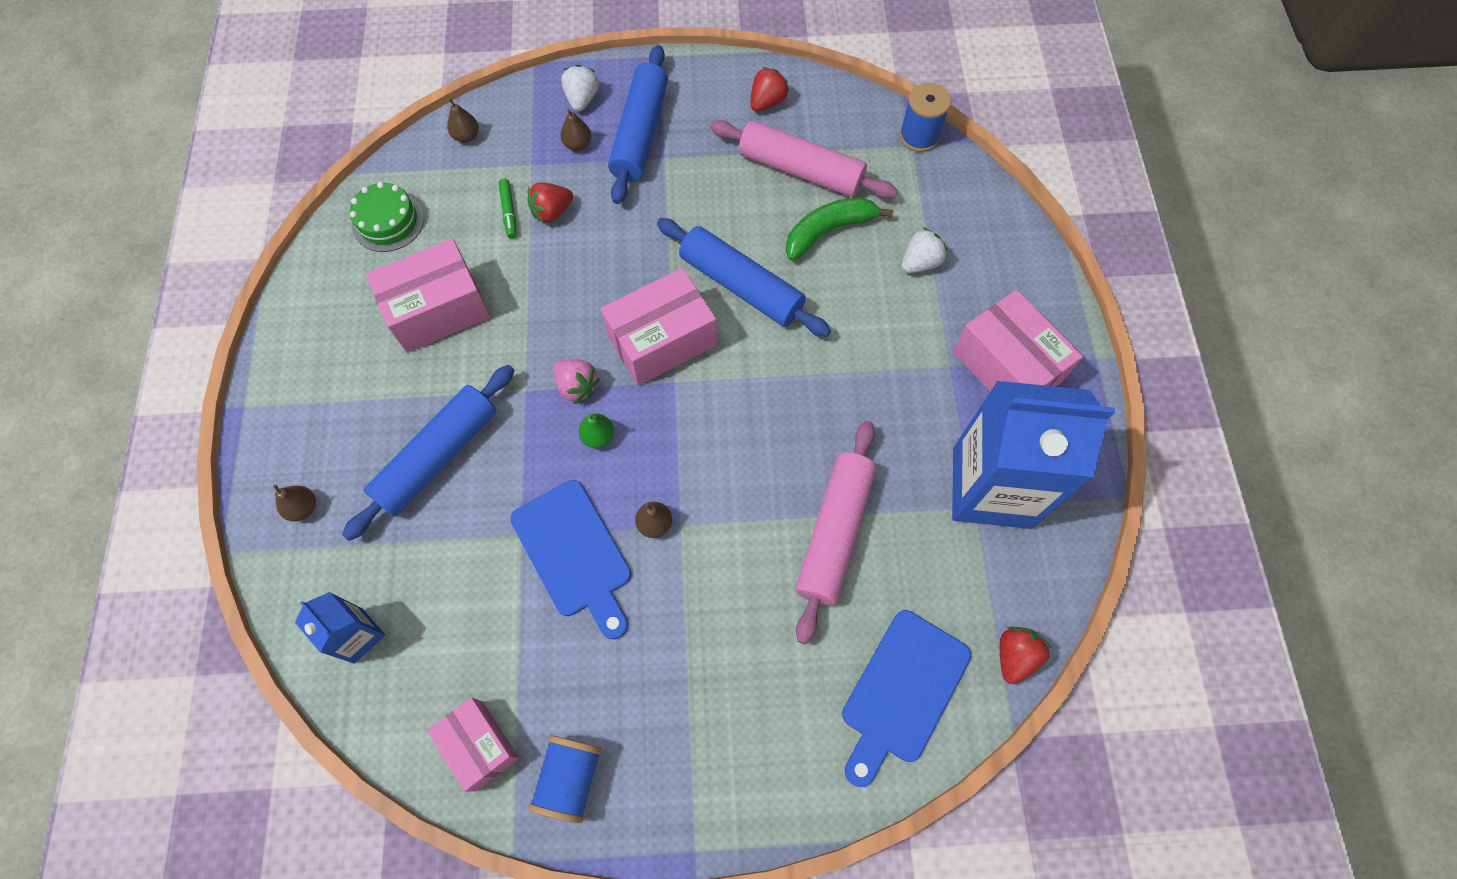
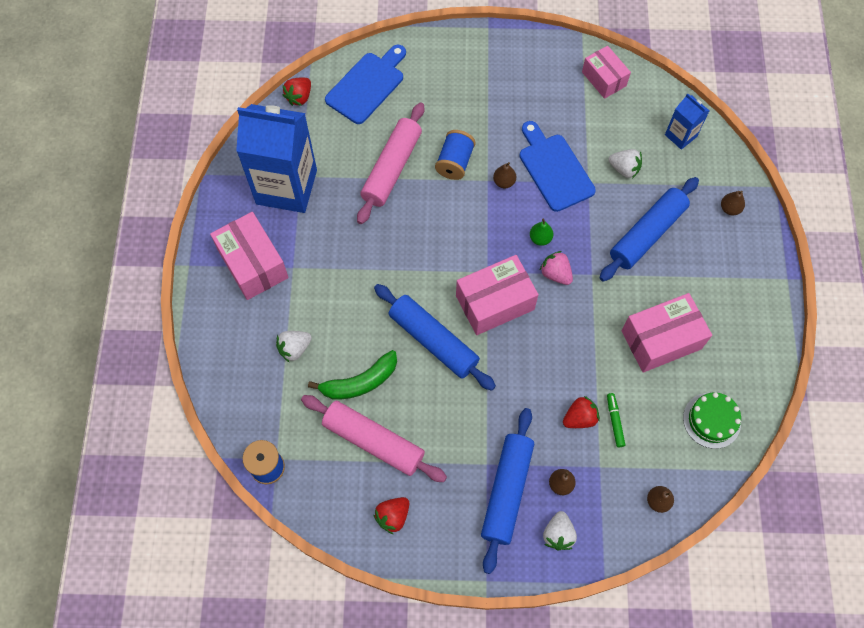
camera: 175 degrees left, 0 degrees up
(461, 563) = (624, 169): none -> white strawberry
(570, 778) = (553, 61): blue spool -> blue spool (454, 162)

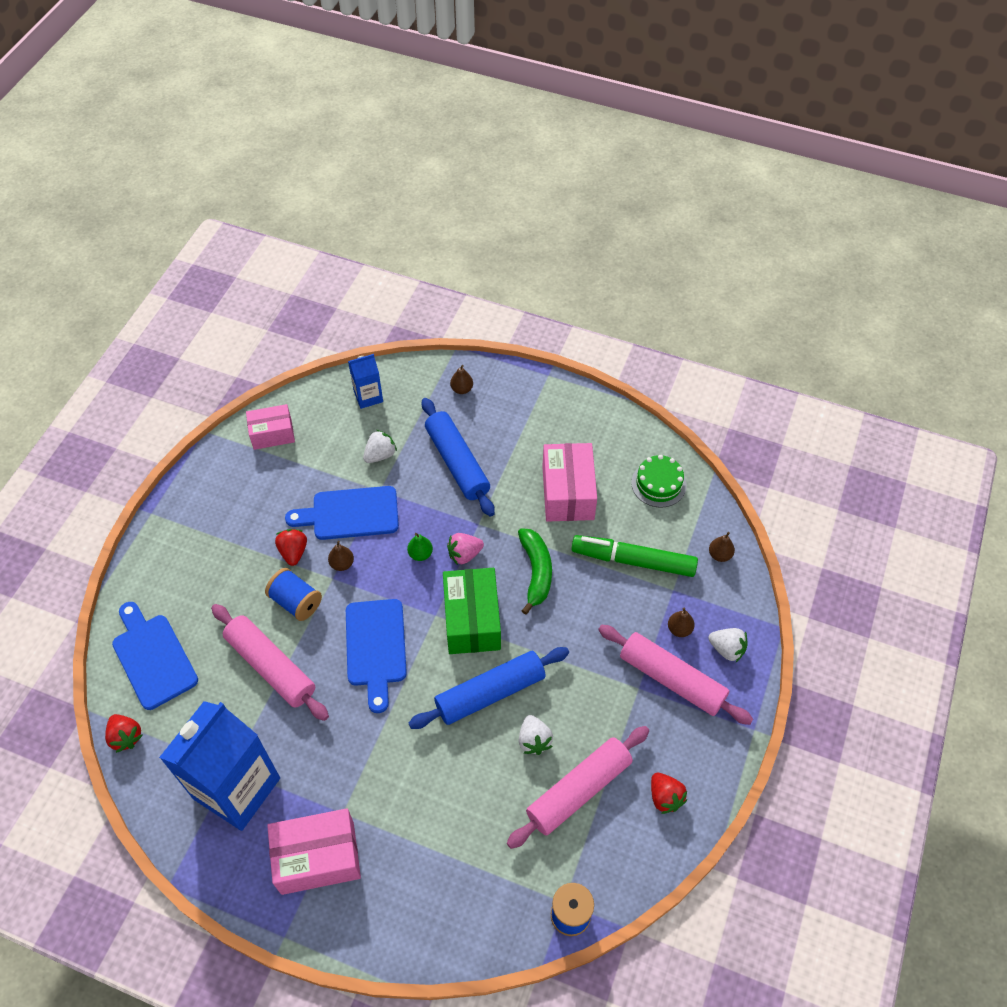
camera: 70 degrees left, 10 degrees down
(294, 349) = (442, 841): white strawberry -> white strawberry (534, 740)
(360, 382) = (508, 783): green banana -> green banana (536, 572)
(439, 237) = (376, 647): none -> blue cutting board
(495, 302) = (472, 620): pink box -> green box
(507, 491) = (671, 679): blue rolling pin -> pink rolling pin
(579, 418) = (620, 588): red strawberry -> red strawberry (293, 552)
(614, 421) = (633, 561): green marker -> green marker, size x2.29

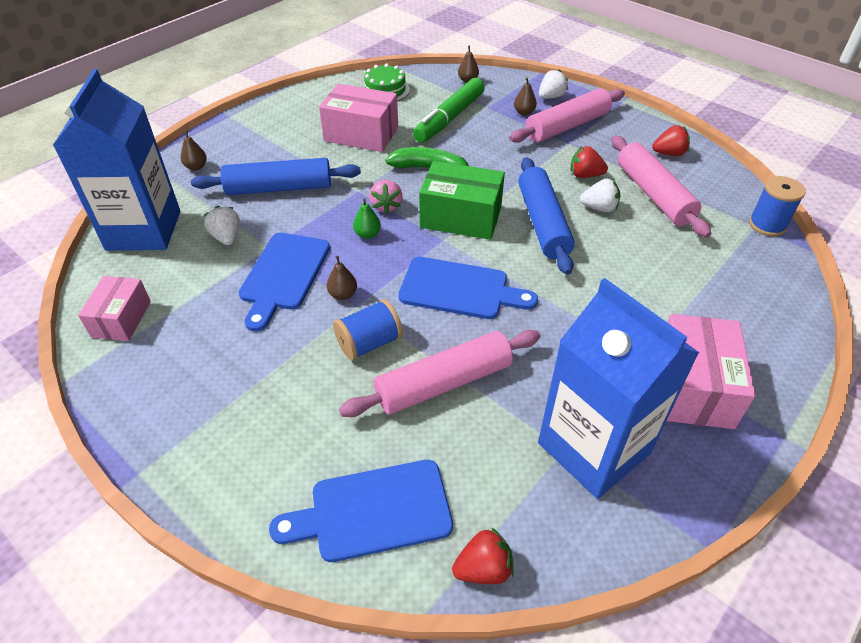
camera: 70 degrees left, 10 degrees down
(293, 552) = (301, 332): red strawberry -> red strawberry (585, 175)
(368, 396) = (144, 230): blue carton -> blue carton, size x2.14

